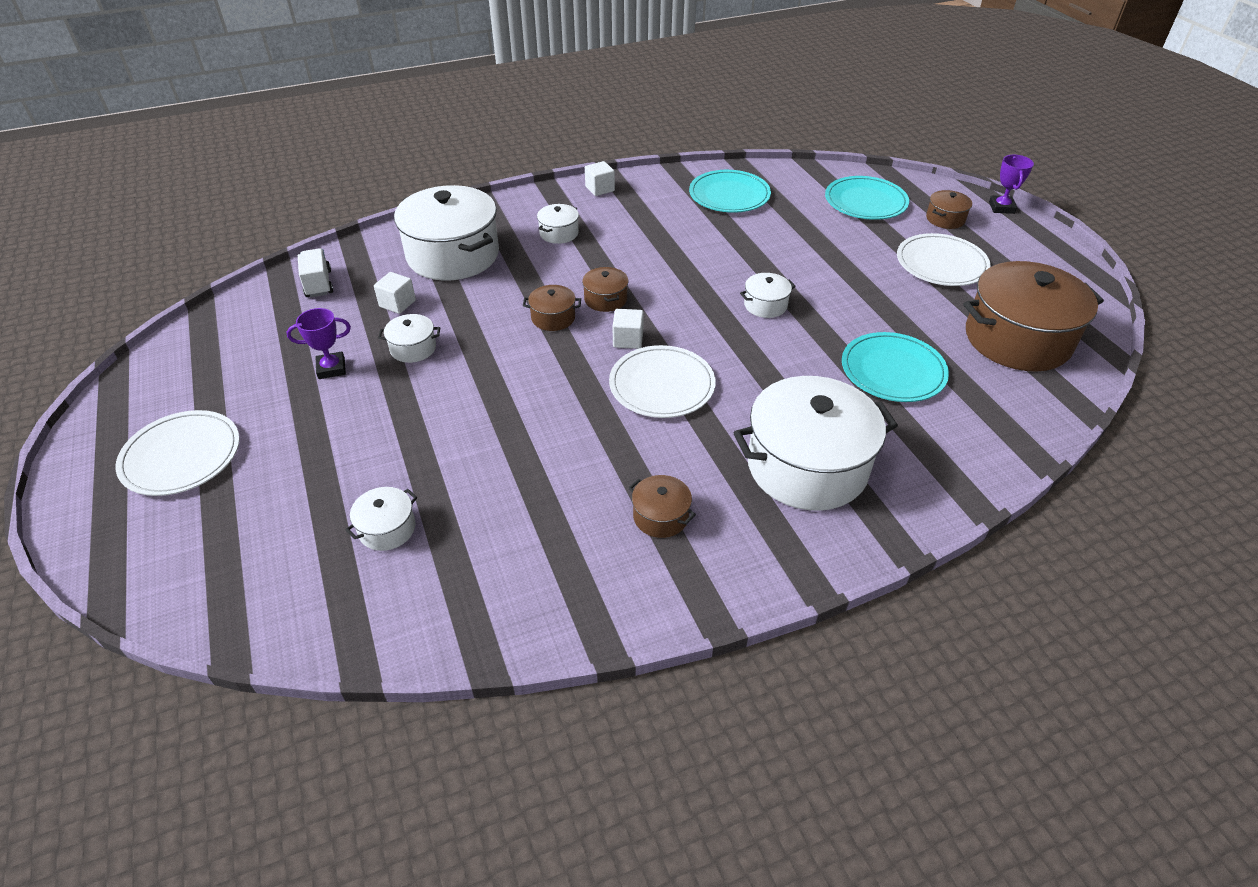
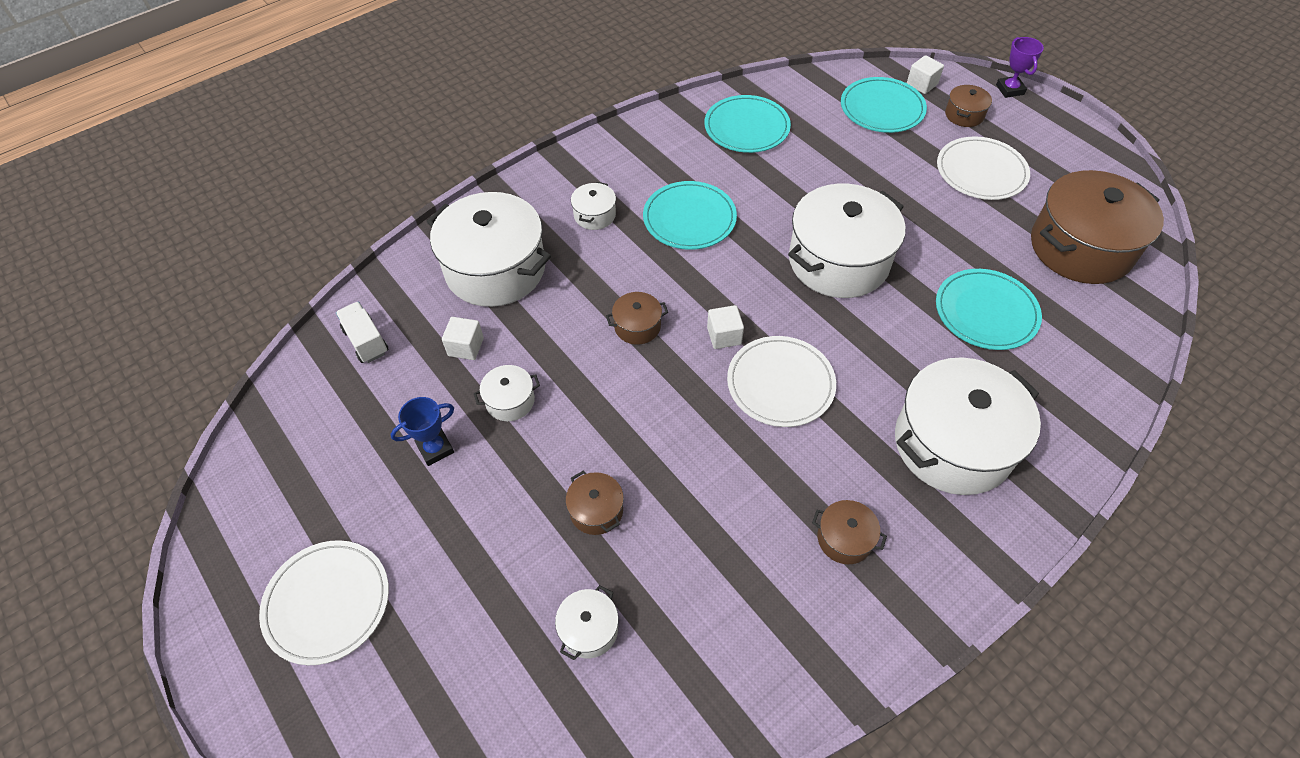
camera: 15 degrees left, 10 degrees up
(331, 368) = (435, 448): purple trophy -> blue trophy
(600, 189) = (611, 146): white cube -> white cube (921, 84)
(605, 299) = (680, 290): brown pot -> brown pot (596, 510)
(642, 250) = (689, 218): none -> turquoise plate
(765, 305) = (838, 261): white pot -> white pot, size x2.28

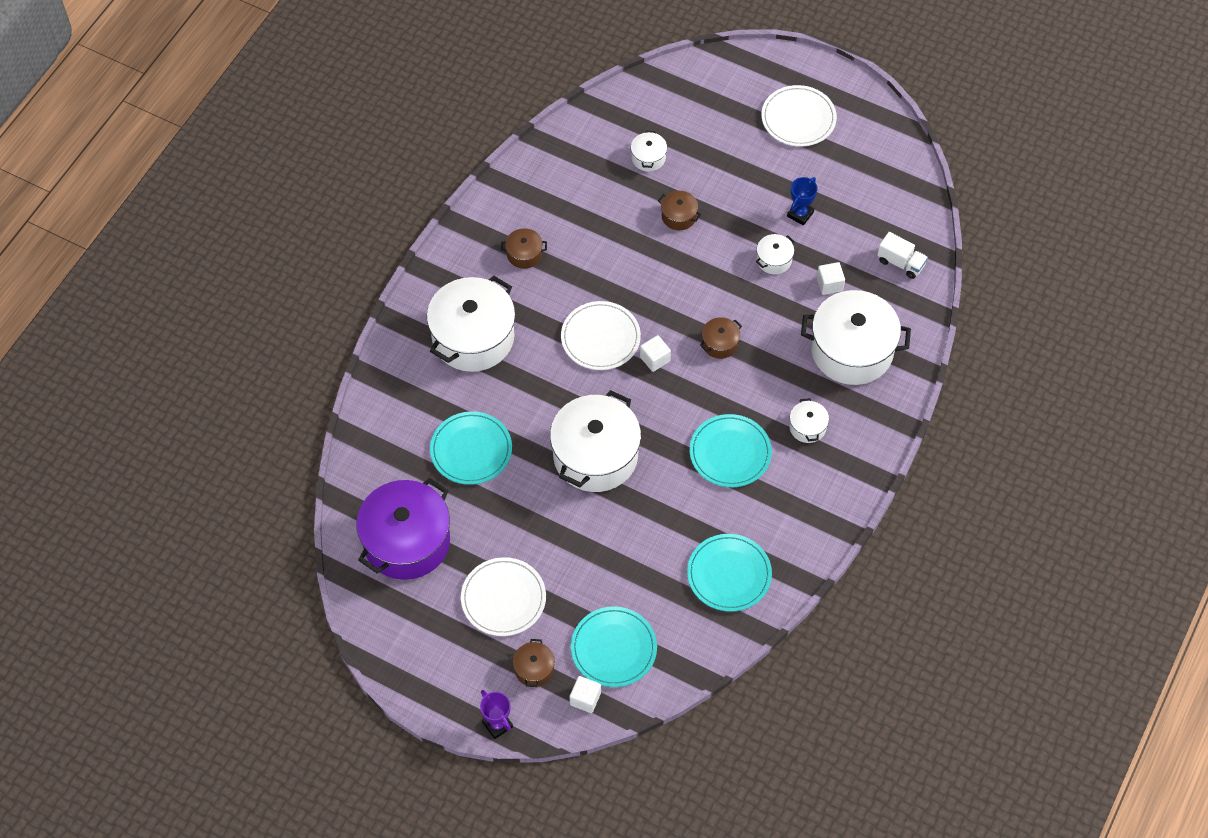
camera: 155 degrees right, 5 degrees up
(1080, 247) = (406, 541): brown pot -> purple pot

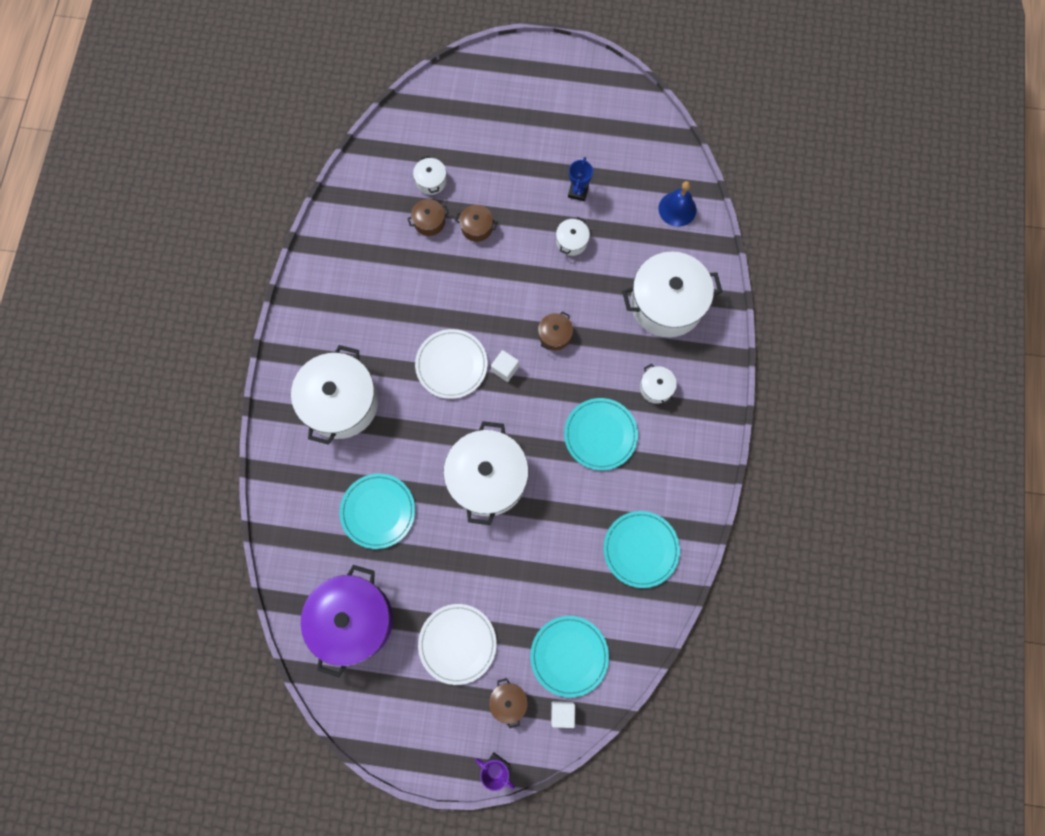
camera: 20 degrees left, 15 degrees up
(524, 254) = (357, 308): brown pot -> brown pot (429, 222)
(798, 118) = (544, 103): white plate -> none
(829, 284) = (626, 248): white cube -> none
(900, 263) = (677, 209): white truck -> blue bell

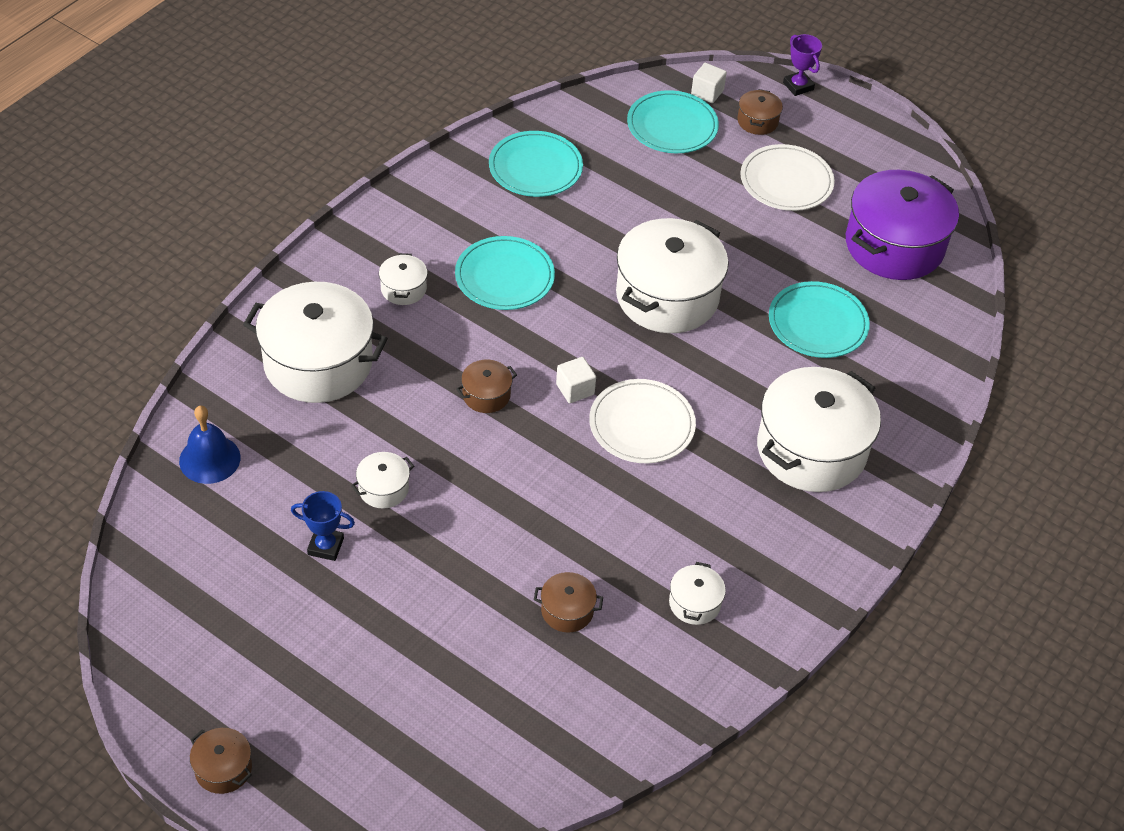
camera: 155 degrees left, 25 degrees down
(431, 181) = (529, 667): white pot -> white pot (694, 603)
(477, 227) = (503, 570): brown pot -> brown pot (223, 768)
(578, 192) = (326, 546): blue trophy -> blue trophy turned 60 degrees clockwise

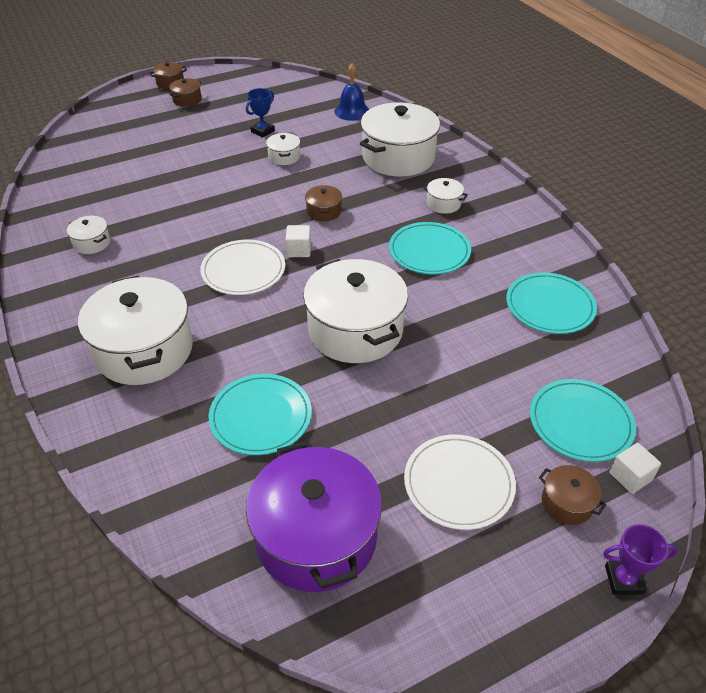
camera: 120 degrees right, 5 degrees down
(567, 611) = (141, 194): brown pot -> brown pot (187, 100)

